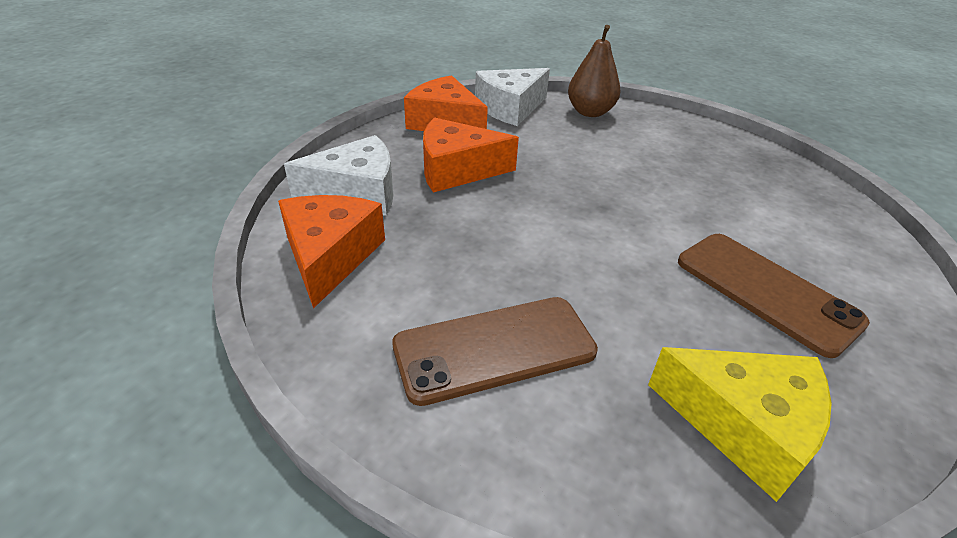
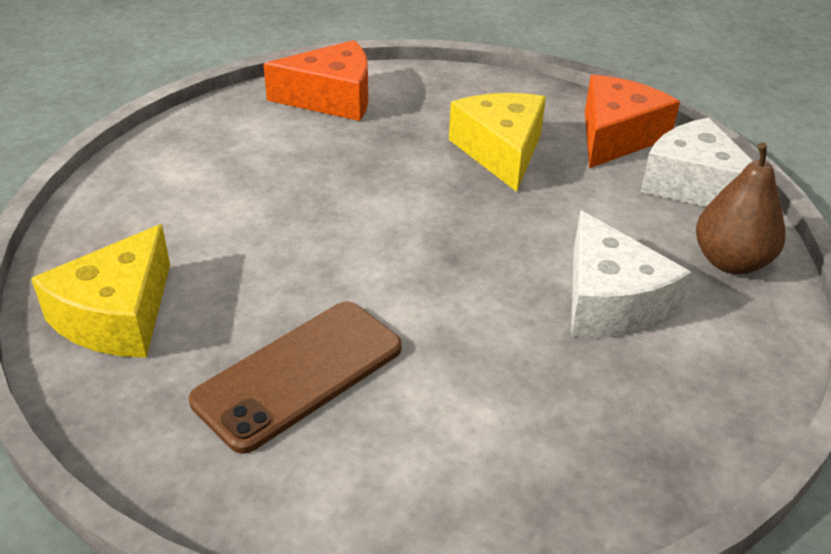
camera: 85 degrees right, 0 degrees up
(357, 193) = (434, 98): white cheese -> white cheese (610, 302)
(457, 170) = (501, 151): orange cheese -> yellow cheese
(494, 349) = (218, 184): brown phone -> none

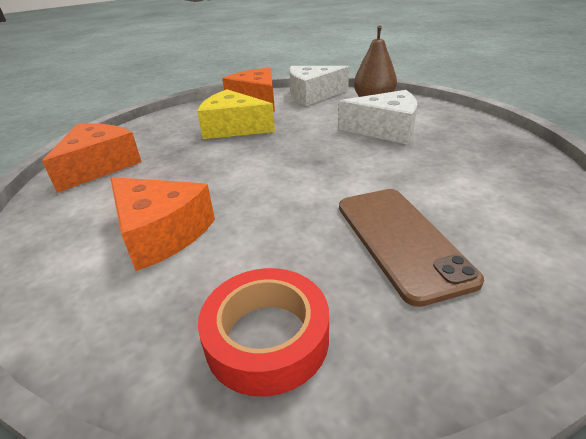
camera: 60 degrees left, 5 degrees down
(117, 316) = (267, 337): yellow cheese -> red tape
(231, 197) = (161, 233): none -> orange cheese

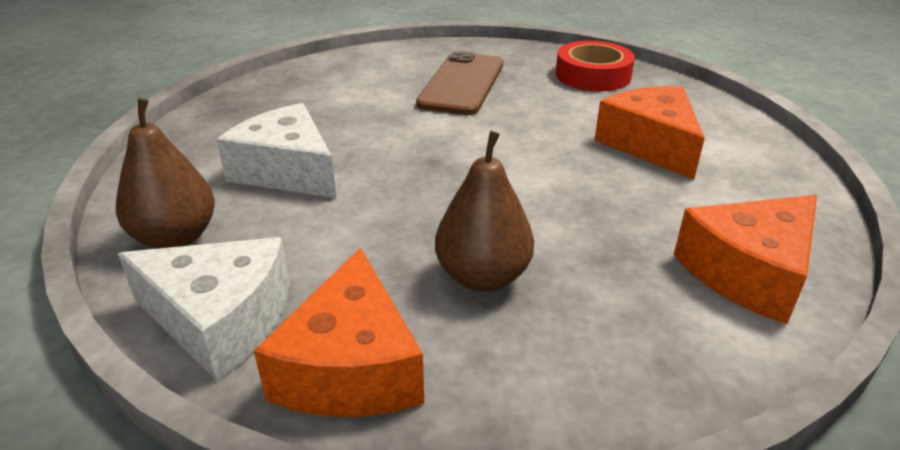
camera: 150 degrees left, 0 degrees up
(233, 128) = (483, 277): yellow cheese -> brown pear

